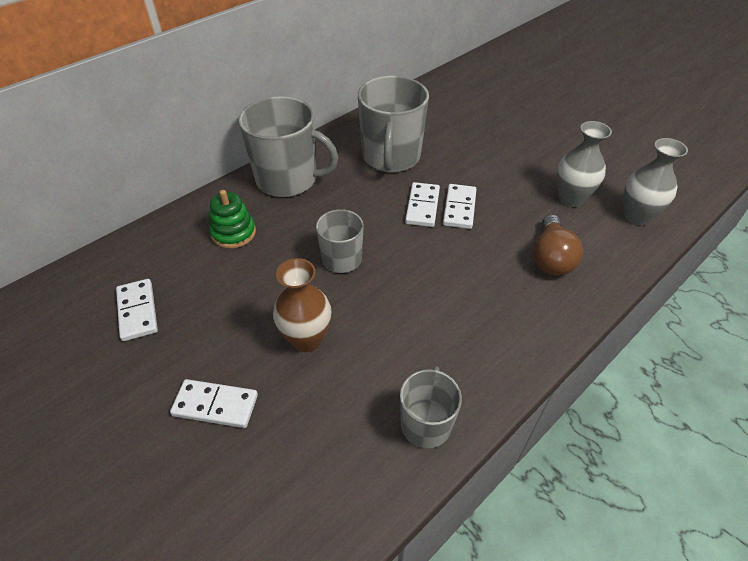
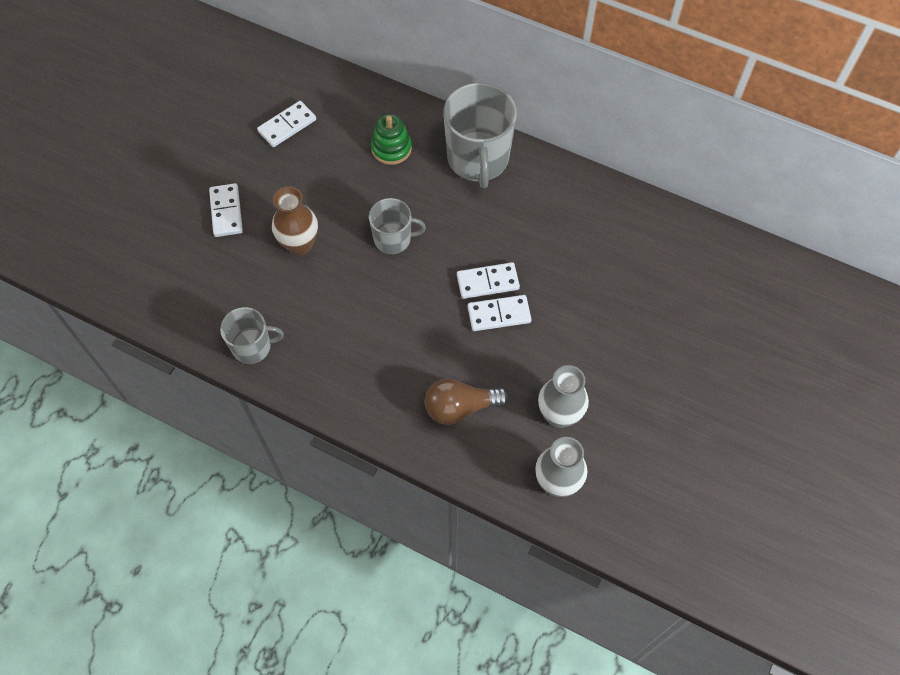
camera: 70 degrees right, 15 degrees up
(391, 157) = (552, 233): grey mug -> none

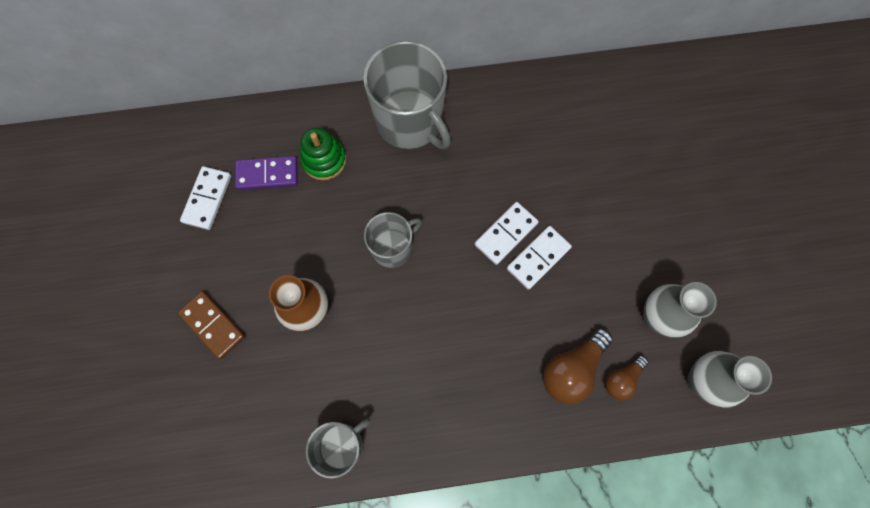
camera: 35 degrees left, 10 degrees up
(226, 212) = (212, 325): white domino -> brown domino
(342, 134) = (267, 174): none -> purple domino
(494, 439) = (622, 379): none -> brown light bulb

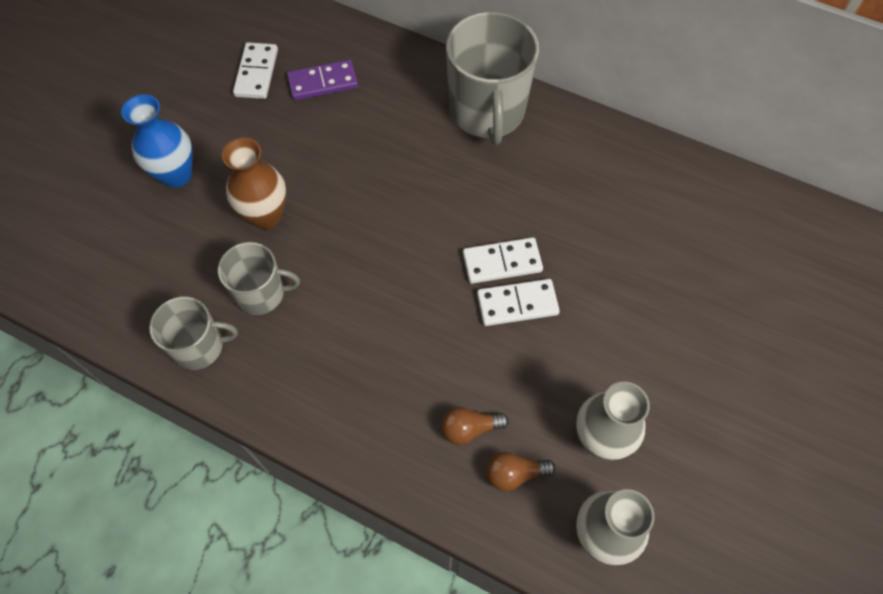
camera: 35 degrees right, 10 degrees down
(207, 199) = (256, 73): white domino -> white domino turned 45 degrees counterclockwise
(212, 325) = (176, 175): brown domino -> blue vase
(267, 174) = (323, 82): purple domino -> purple domino turned 45 degrees counterclockwise
(324, 160) = (382, 99): green stacking toy -> none
(392, 248) = (383, 208): grey mug -> grey mug (261, 293)
(572, 369) = (469, 429): brown light bulb -> brown light bulb, size x0.61

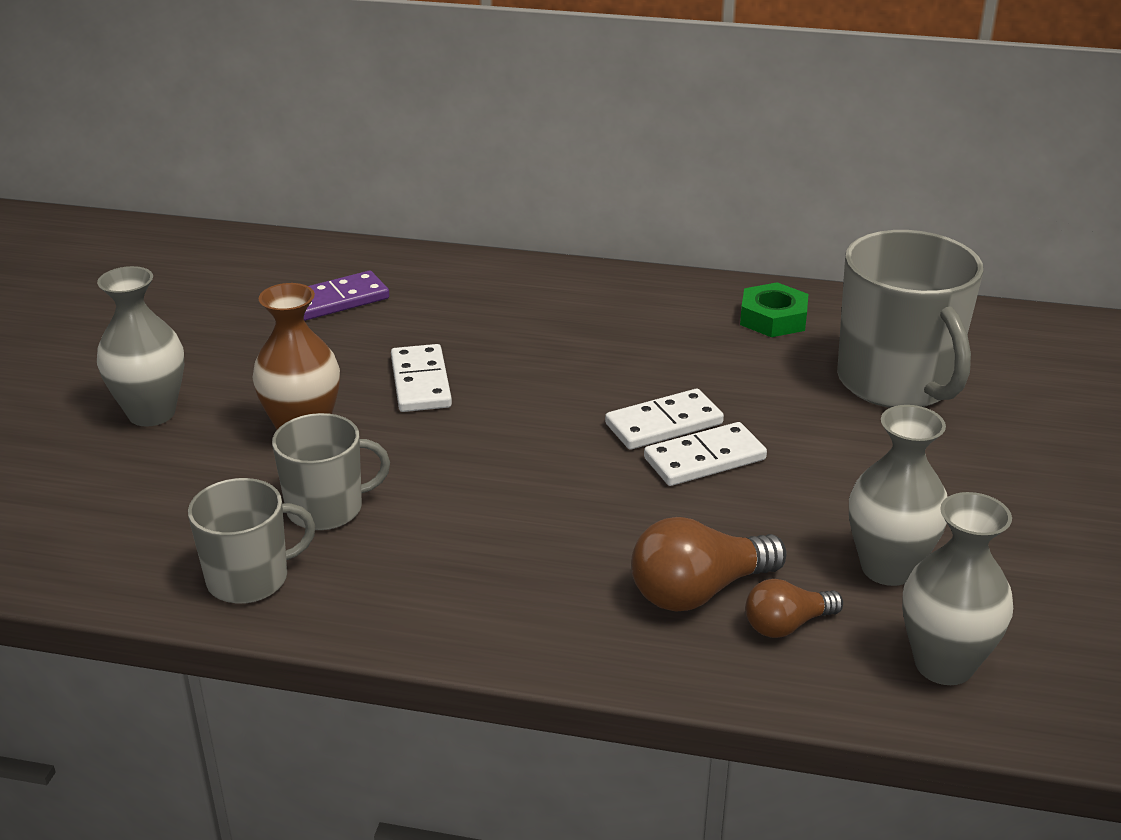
camera: 15 degrees left, 30 degrees down
(176, 175) = (151, 413): blue vase -> grey vase
(256, 73) = (238, 304): white domino -> white domino (420, 382)
(469, 429) = (698, 591): brown light bulb -> brown light bulb, size x1.63
(487, 112) = (577, 296): grey mug -> grey mug (897, 382)
(618, 167) = (773, 318): none -> green nut

